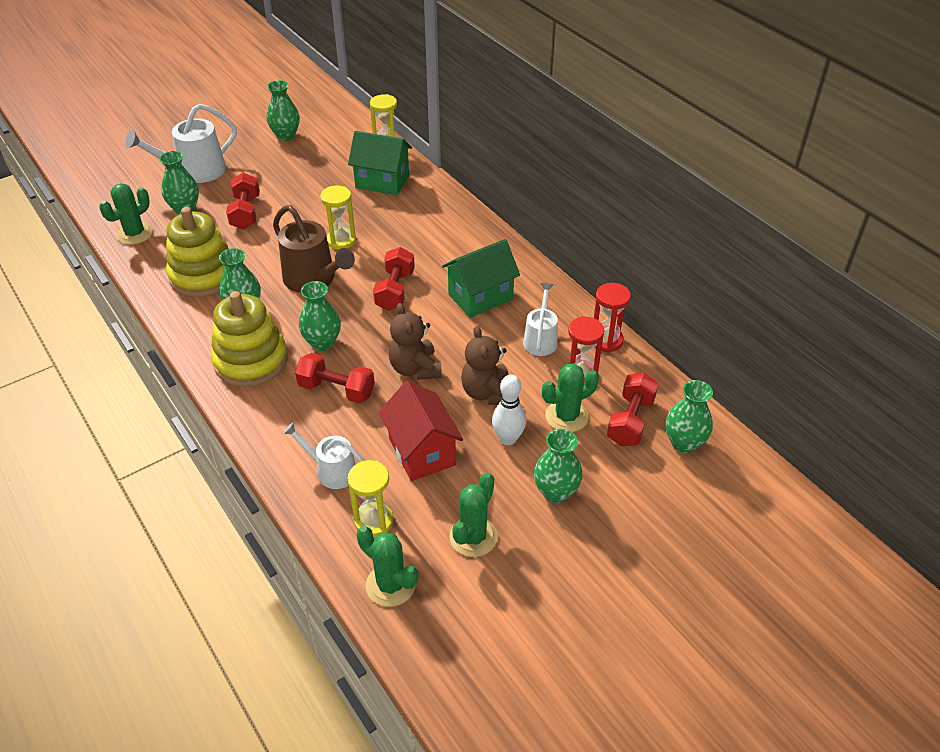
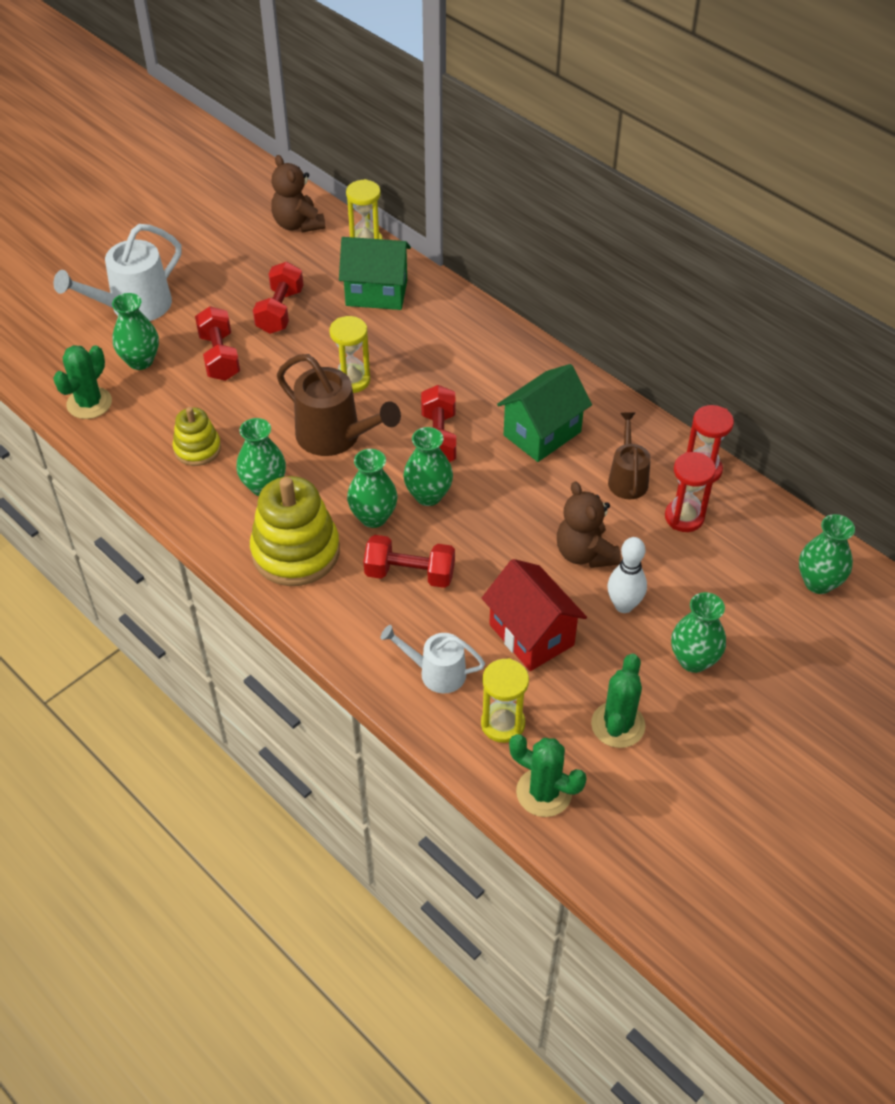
camera: 10 degrees left, 5 degrees up
(203, 275) = (197, 449): yellow stacking toy -> yellow stacking toy, size x0.57
(286, 135) = (232, 242): green vase -> green vase (428, 495)
(415, 368) = (493, 535): brown teddy bear -> brown teddy bear (298, 224)
(540, 339) = (627, 479): white watering can -> brown watering can
(566, 416) = (682, 569): green cactus -> none
(630, 421) = (754, 564): red dumbbell -> red dumbbell (280, 311)

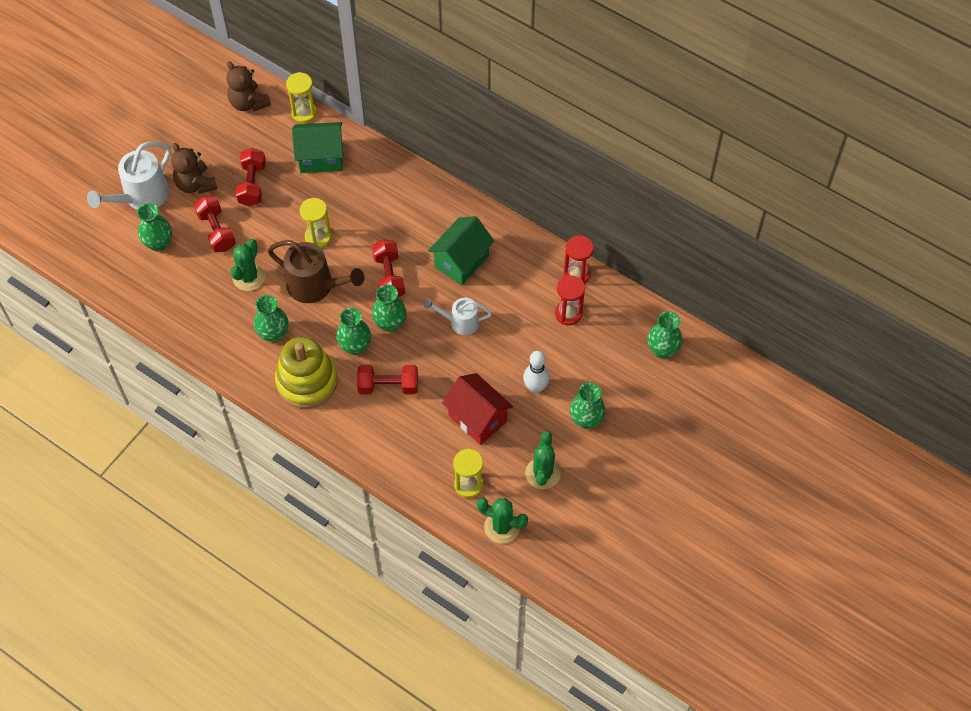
camera: 10 degrees left, 10 degrees up
(89, 403) = (130, 285): green cactus -> green cactus (249, 277)
(197, 449) = (219, 311): yellow stacking toy -> none
(436, 673) = (419, 456): white watering can -> white watering can (460, 322)
(585, 553) = (504, 352): brown teddy bear -> brown teddy bear (195, 184)
(627, 479) = (526, 289): brown watering can -> none

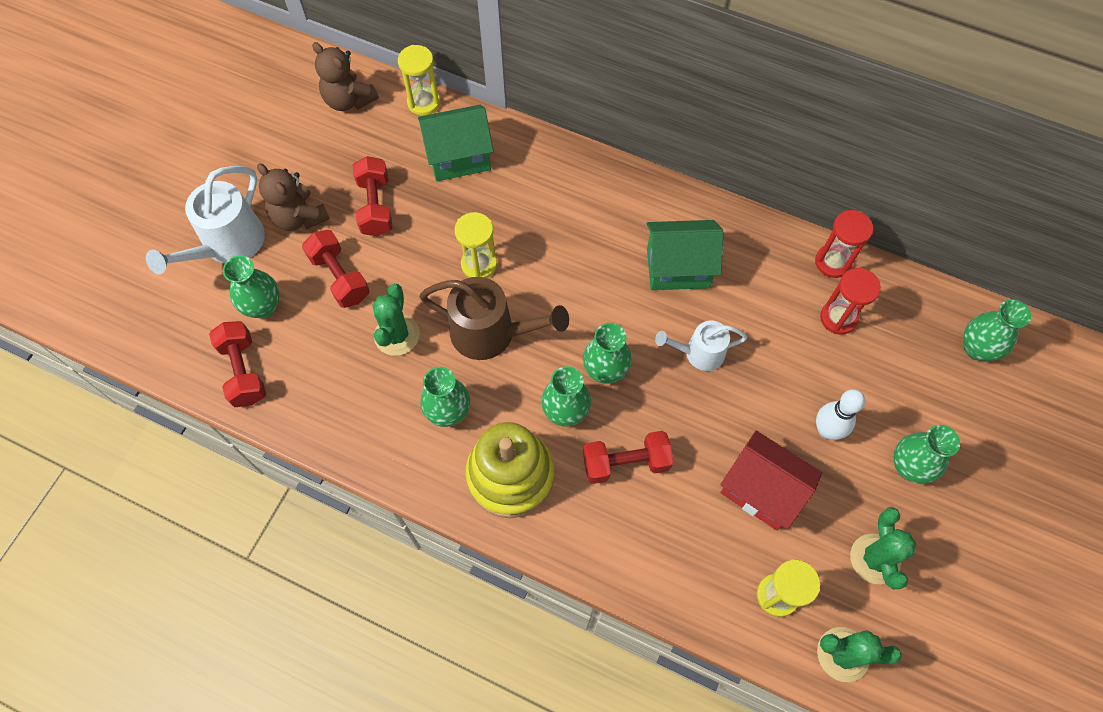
camera: 10 degrees left, 5 degrees up
(389, 276) = (587, 304): red dumbbell -> red dumbbell (243, 371)
(461, 261) = (678, 268): green house -> green house turned 60 degrees clockwise

